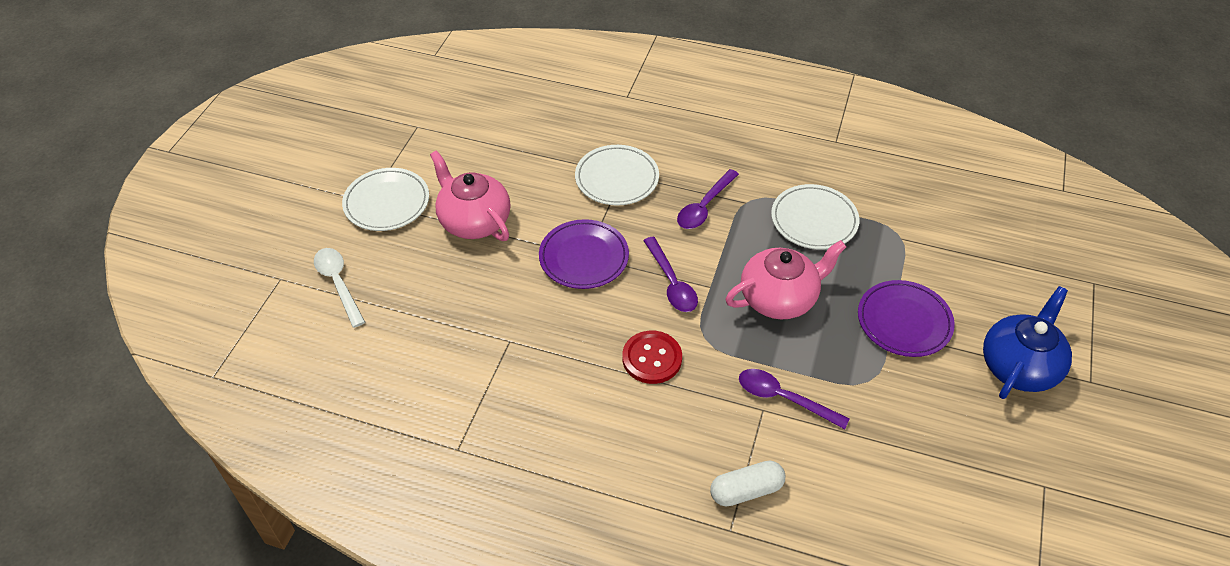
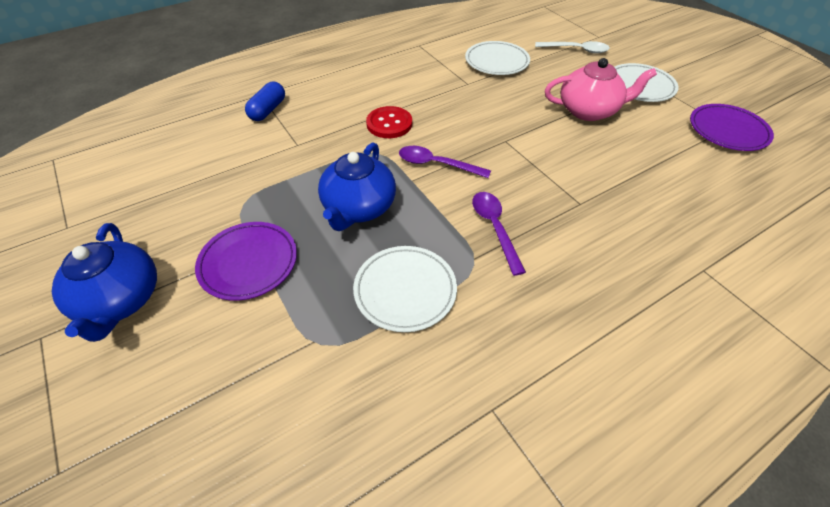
camera: 130 degrees right, 0 degrees up
(584, 257) = (505, 139): purple plate -> purple plate (727, 131)
(617, 178) = (577, 197): white plate -> white plate (496, 61)
(746, 490) = (268, 110): white capsule -> blue capsule
(779, 298) = (358, 208): pink teapot -> blue teapot
(783, 398) = (290, 157): purple spoon -> none

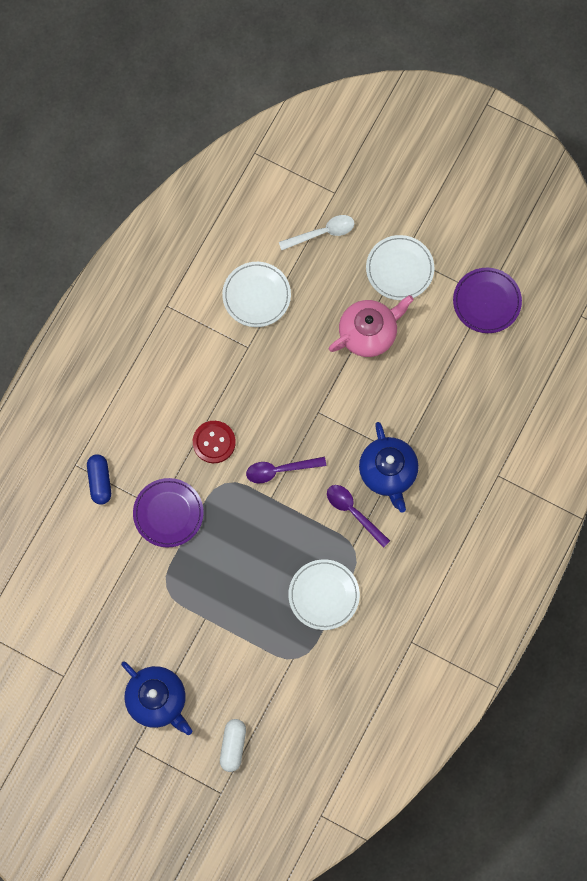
camera: 30 degrees left, 25 degrees up
(141, 411) = (233, 746): none -> white capsule
(248, 263) = (212, 631): purple plate -> purple plate (168, 513)
(358, 208) = (250, 546): blue teapot -> blue teapot (388, 472)

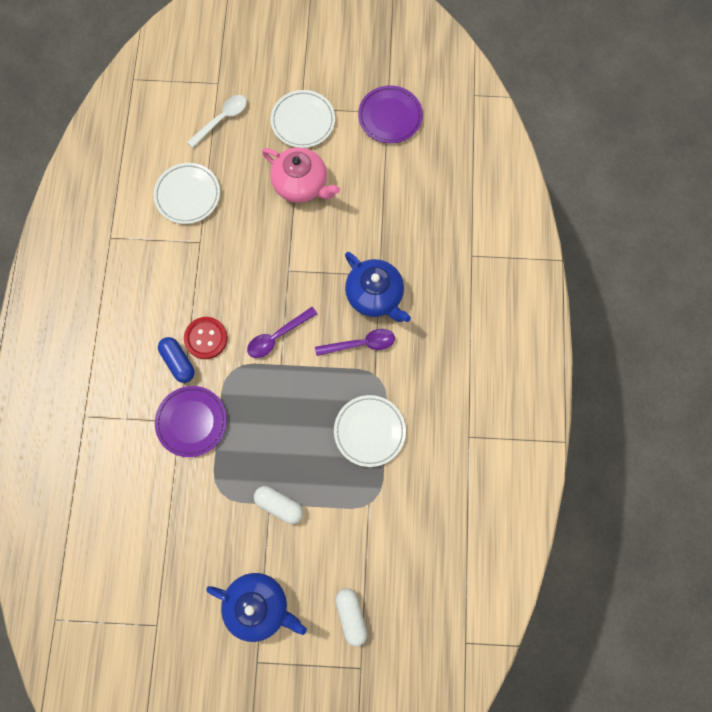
camera: 25 degrees left, 0 degrees up
(100, 481) = (114, 421): blue capsule -> blue capsule (178, 362)
(213, 623) = (279, 505): none -> white capsule
(353, 512) = (361, 344): purple spoon -> purple spoon turned 150 degrees clockwise
(369, 333) = (301, 184): pink teapot -> pink teapot turned 90 degrees clockwise

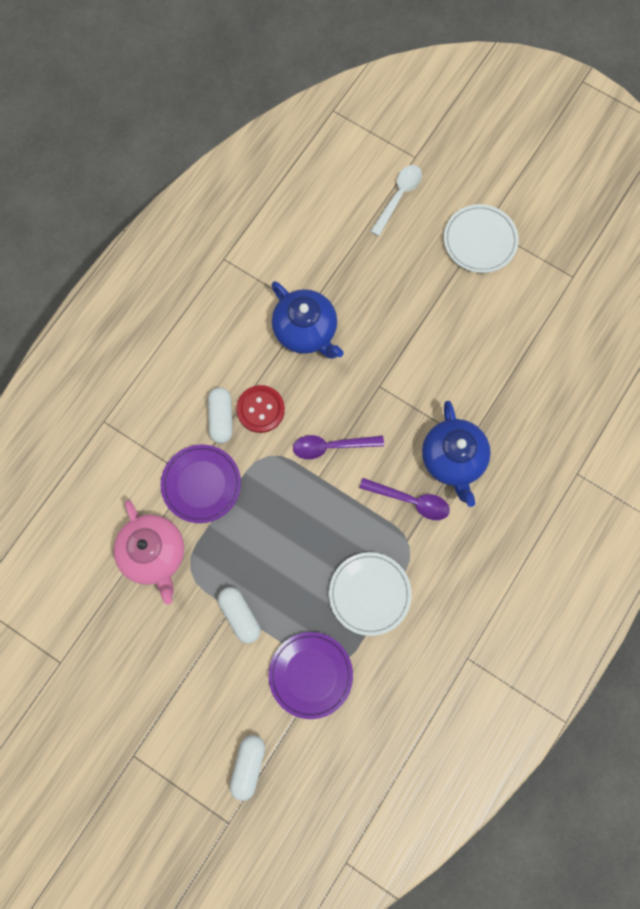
camera: 30 degrees right, 0 degrees up
(178, 362) = (221, 418): blue capsule -> white capsule
(188, 195) = (322, 256): white plate -> none
(222, 119) = (398, 197): white spoon -> white spoon turned 45 degrees counterclockwise
(259, 605) = (165, 702): blue teapot -> blue teapot (306, 331)
(301, 184) = (441, 305): pink teapot -> pink teapot (154, 554)
(390, 116) = (573, 282): purple plate -> purple plate (310, 675)

